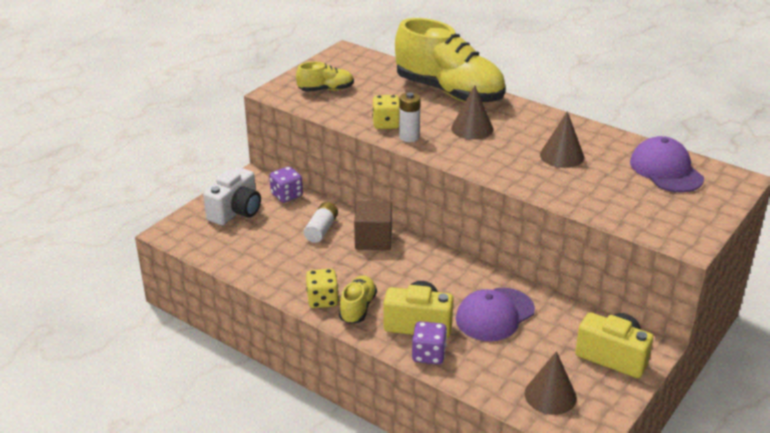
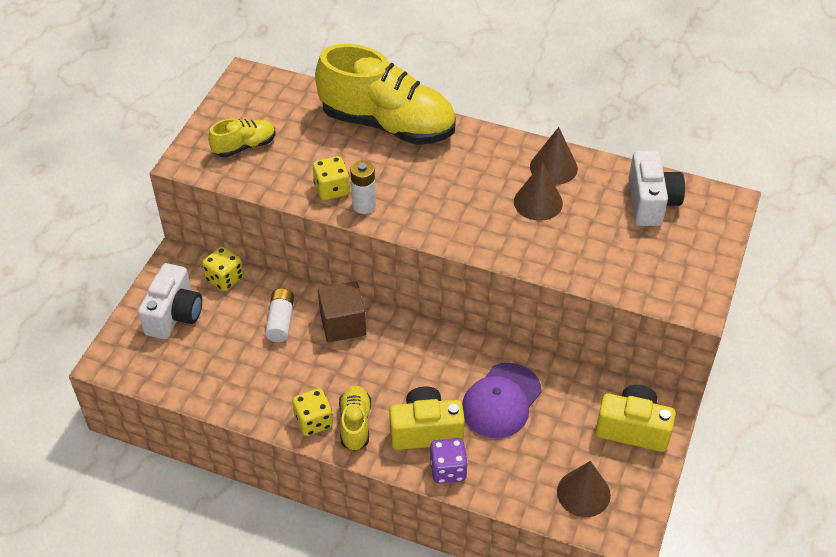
camera: 15 degrees left, 15 degrees up
(286, 195) = (225, 278): purple dice -> yellow dice
(472, 128) = (430, 178): brown cone -> brown cone (553, 167)
(666, 170) = (651, 202): purple cap -> white camera

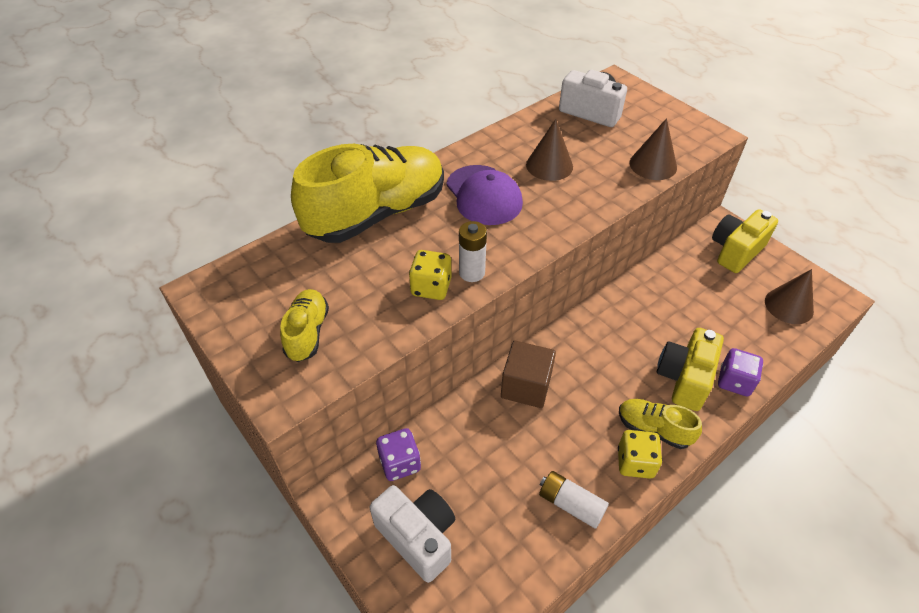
camera: 60 degrees left, 0 degrees up
(225, 278) = (400, 463): yellow dice -> purple dice
(280, 321) = (491, 436): white battery -> white battery (571, 504)
(501, 401) = (674, 313): purple cap -> purple cap (484, 195)
(553, 167) = (515, 142): brown cone -> brown cone (653, 165)

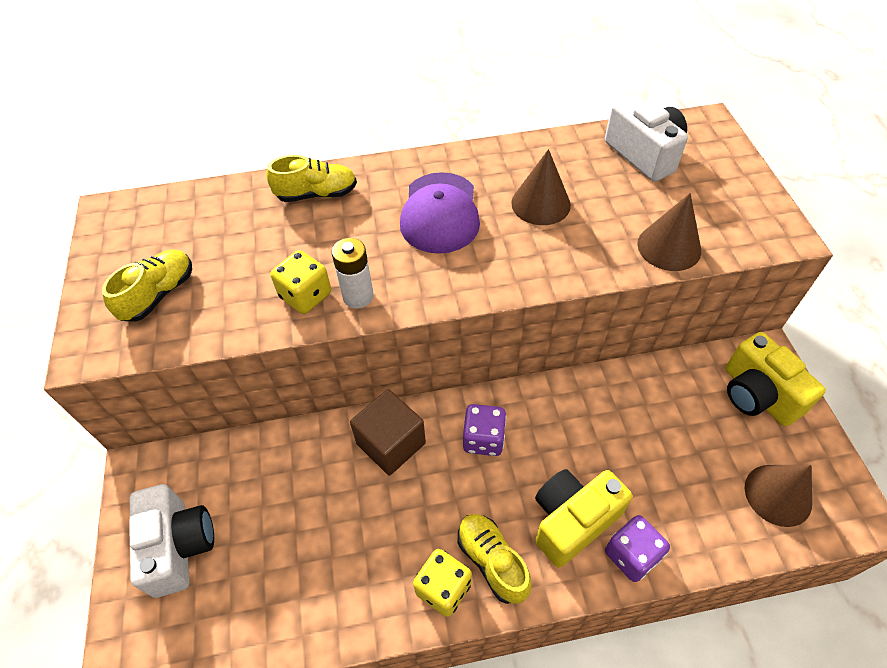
camera: 30 degrees right, 5 degrees up
(377, 214) = (316, 194): yellow shoe -> yellow shoe, size x0.46
(400, 463) = (216, 463): purple dice -> purple dice (483, 439)
(571, 504) = (342, 596): white battery -> none
(736, 251) = (757, 395): yellow camera -> yellow camera turned 105 degrees counterclockwise

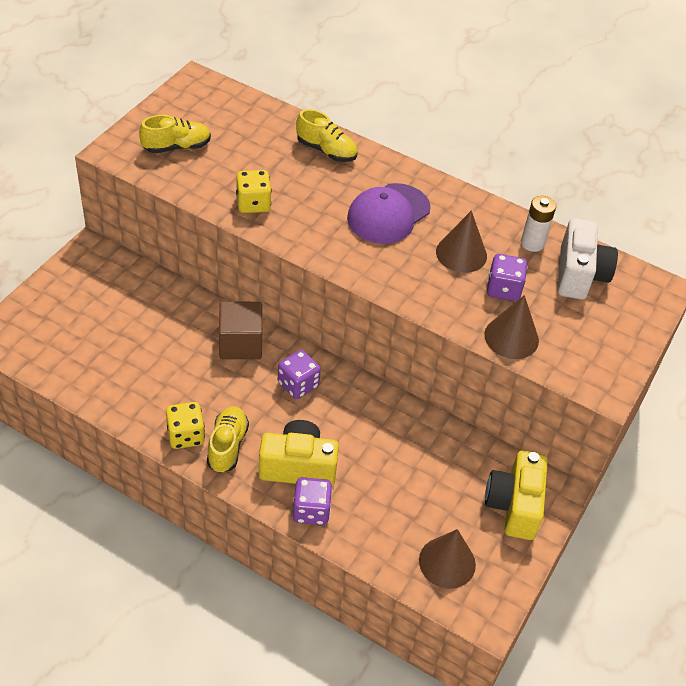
camera: 35 degrees right, 5 degrees down
(179, 546) = (74, 303): white camera -> none
(358, 296) = (281, 225): white battery -> white battery (532, 243)
(610, 209) = (503, 289): none -> purple dice

